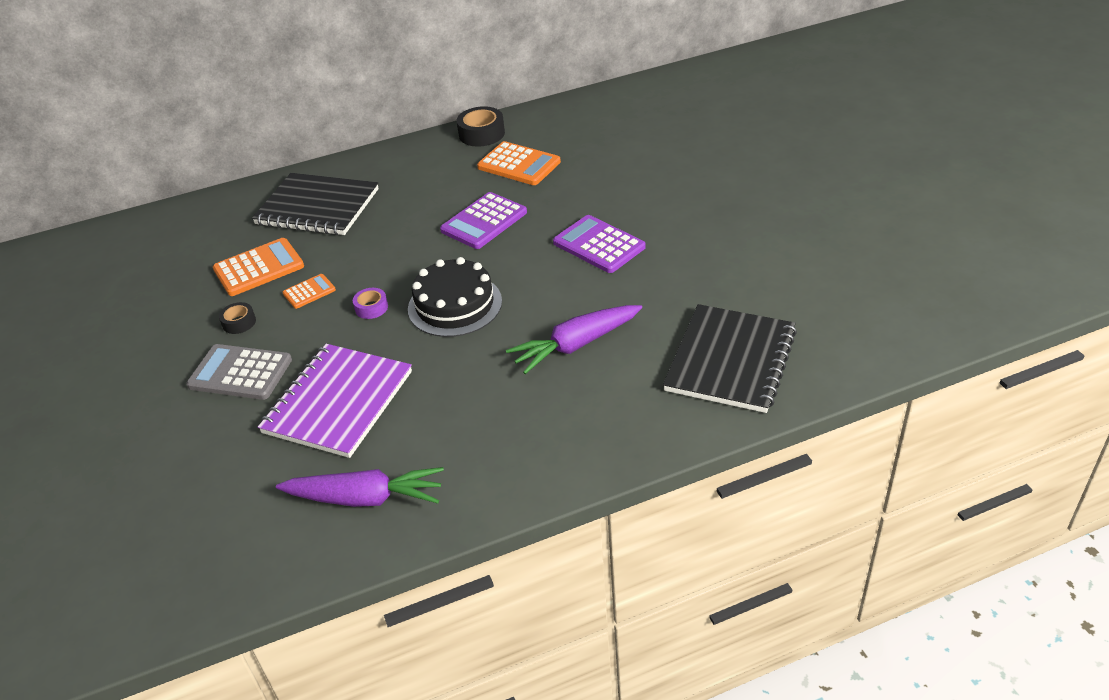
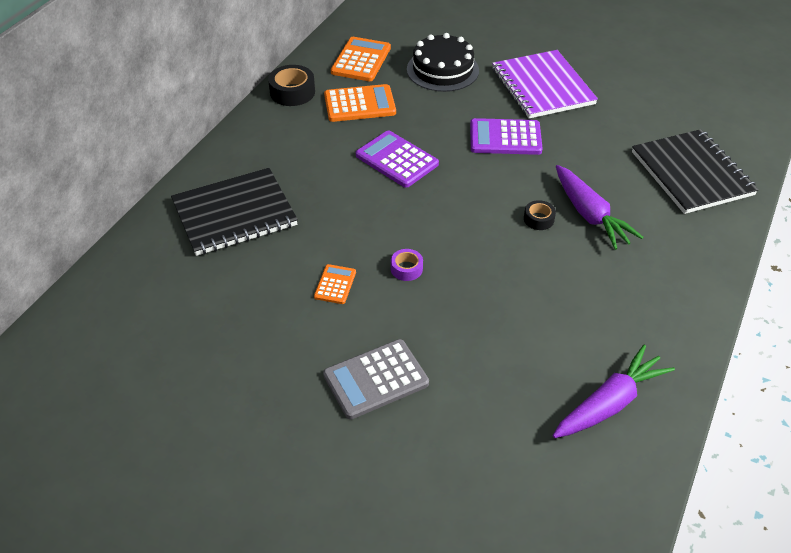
camera: 45 degrees left, 5 degrees up
(239, 322) = (311, 342): black tape -> black tape (538, 219)
(259, 268) = (258, 290): orange calculator -> orange calculator (361, 60)
(338, 402) = (488, 351): purple notebook -> purple notebook (542, 86)
(455, 305) = (467, 232): black cake -> black cake (442, 70)
(484, 221) = (397, 160): purple calculator -> purple calculator turned 135 degrees clockwise
(576, 345) = (590, 215): purple carrot -> purple carrot turned 45 degrees counterclockwise

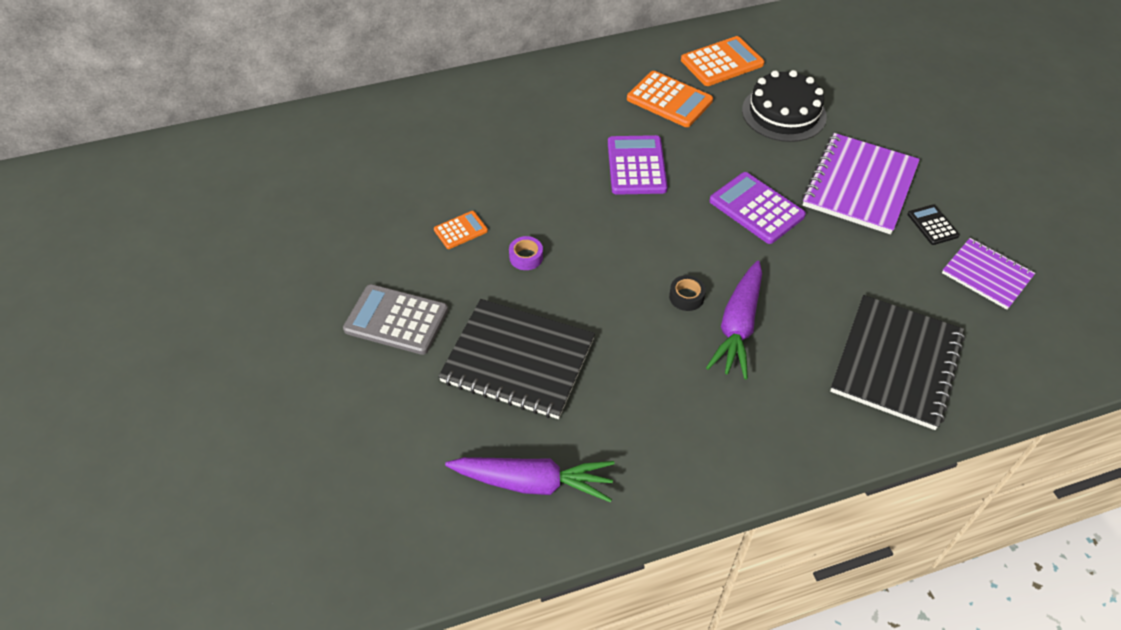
camera: 45 degrees right, 5 degrees up
(234, 214) = (463, 128): black notebook -> black notebook (518, 360)
(292, 92) = (628, 57): black tape -> none
(608, 84) = (932, 225): none -> black calculator
(668, 94) = (986, 275): none -> purple notebook

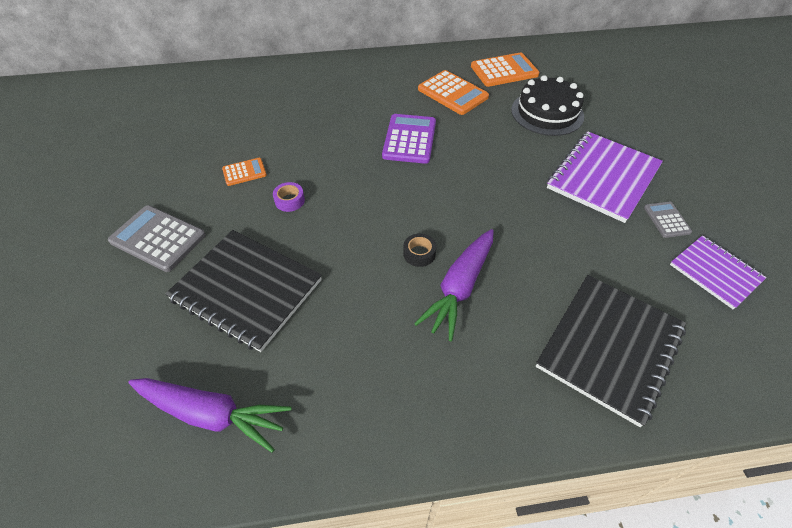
camera: 10 degrees right, 0 degrees up
(756, 208) = (504, 185): purple calculator -> none
(932, 225) = (666, 220): black calculator -> grey calculator

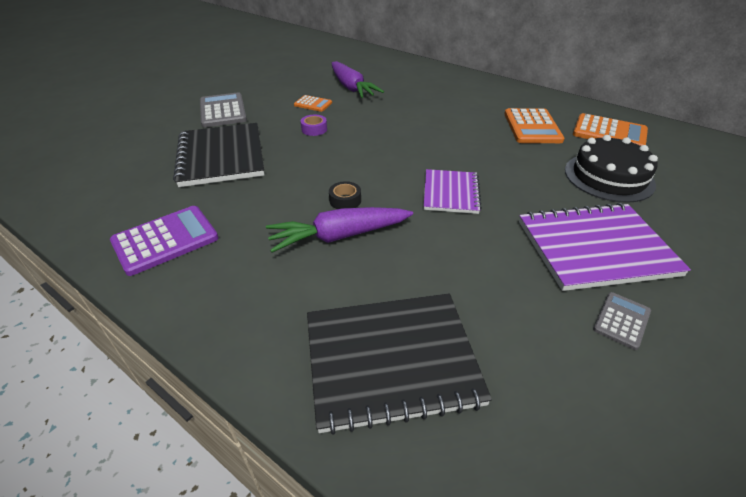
camera: 45 degrees right, 10 degrees down
(212, 414) = (115, 198): purple carrot -> purple carrot (351, 88)
(409, 139) = (448, 137): purple calculator -> purple calculator (165, 240)
(715, 272) = (614, 400): purple notebook -> purple notebook (451, 193)

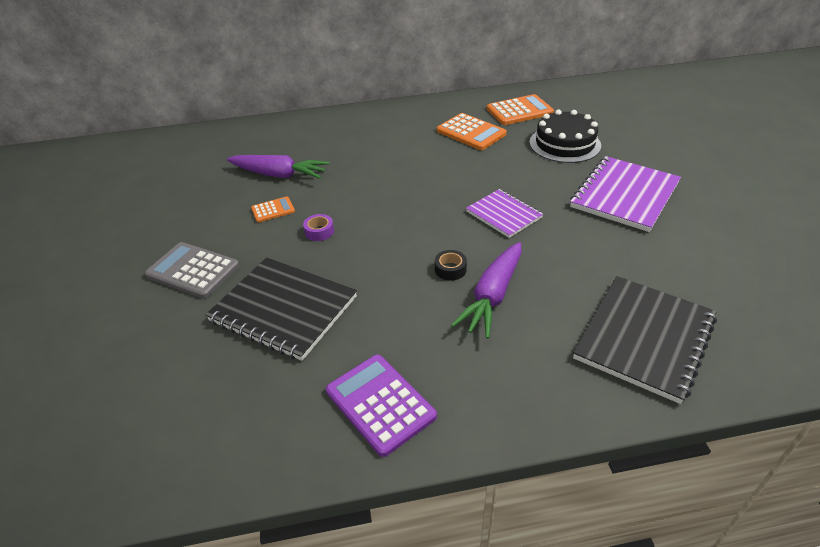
camera: 45 degrees left, 0 degrees up
(165, 240) = (380, 403): purple calculator -> purple calculator turned 45 degrees counterclockwise
(621, 320) = (690, 227): grey calculator -> none

